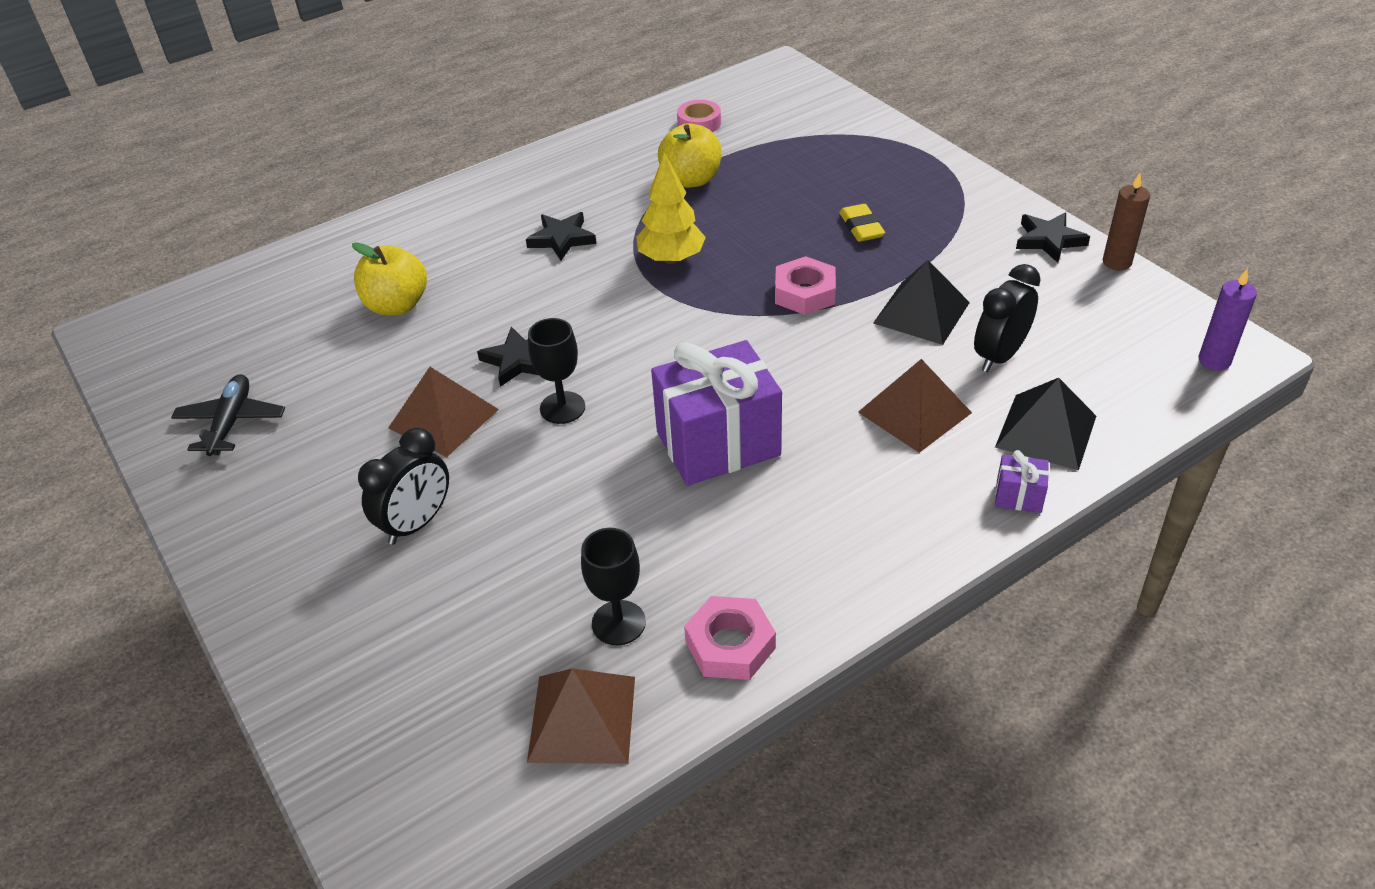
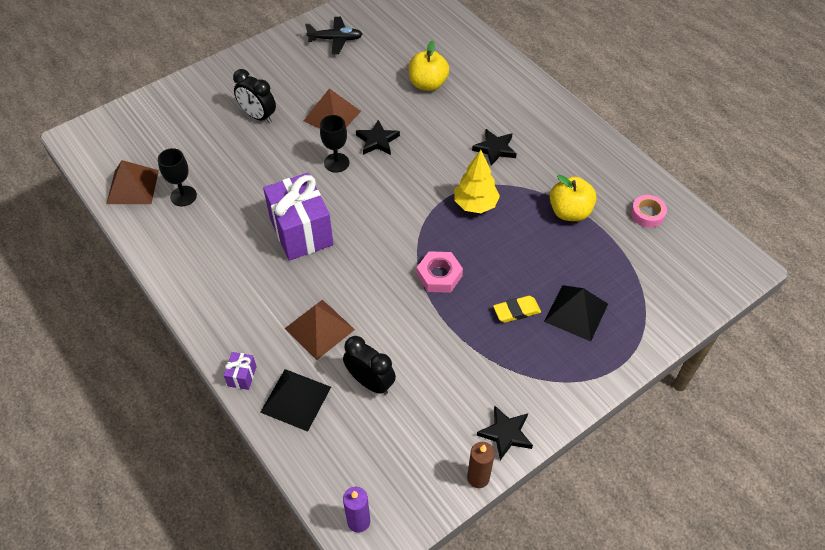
camera: 85 degrees right, 10 degrees up
(730, 645) = (162, 239): pink nut -> none
(921, 312) = (417, 340): black pyramid -> black pyramid (576, 312)

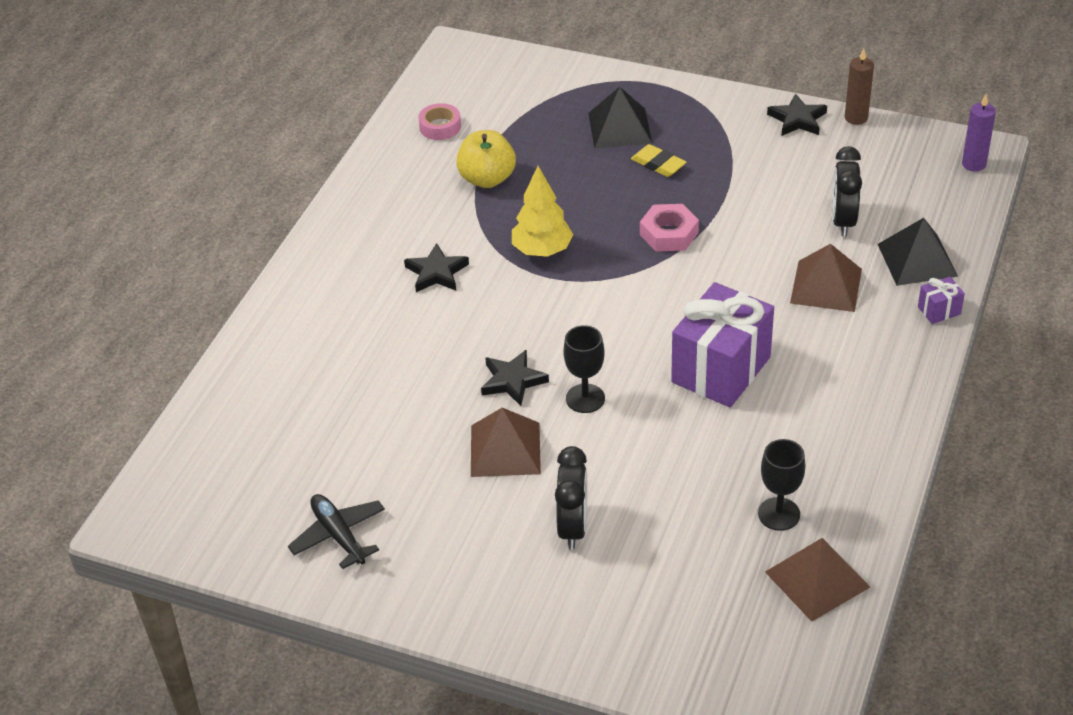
camera: 120 degrees left, 10 degrees down
(428, 84) = (362, 385): yellow apple -> none

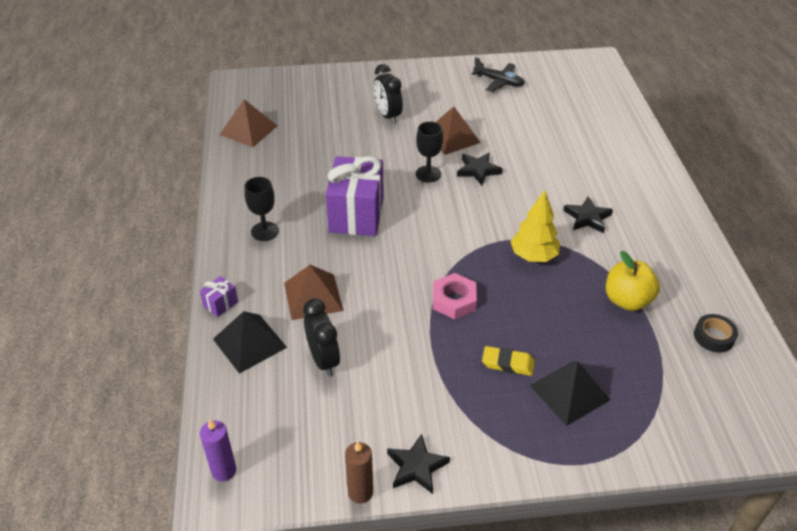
camera: 150 degrees right, 0 degrees up
(440, 127) = (713, 337): pink tape -> black tape
(779, 514) = (282, 151): black goblet -> black goblet (265, 231)

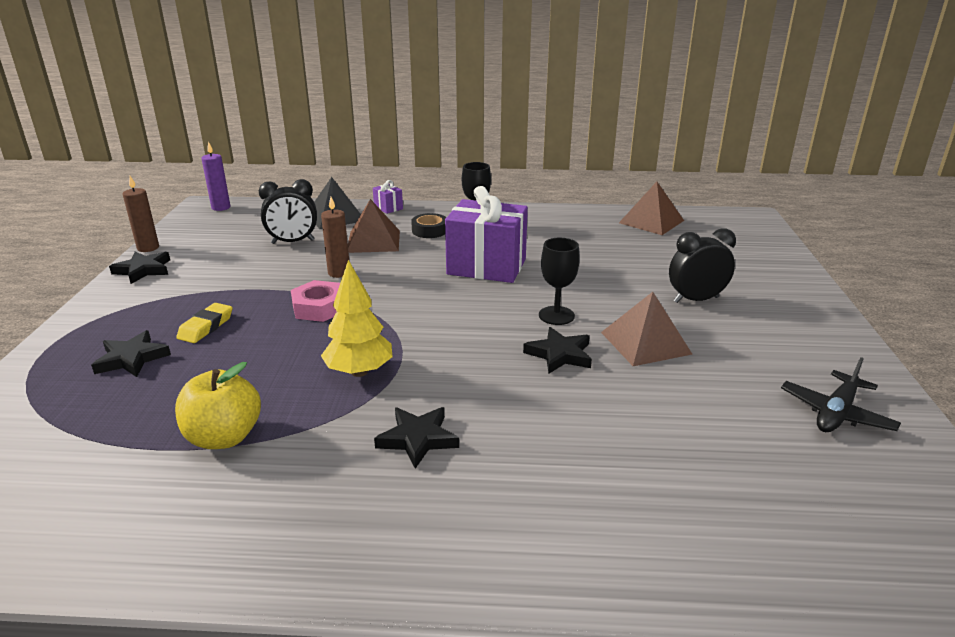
camera: 100 degrees right, 15 degrees down
(388, 304) = (339, 273): none -> brown candle
(569, 392) = (131, 358): black pyramid -> black star
(713, 337) = (85, 511): black tape -> black tape (429, 231)

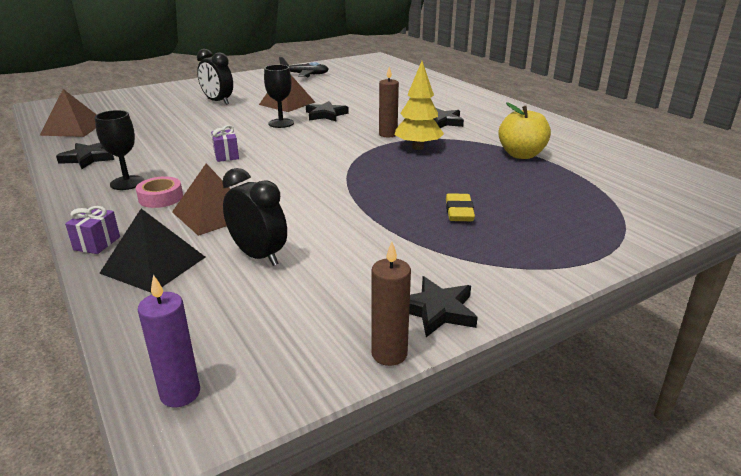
camera: 125 degrees left, 0 degrees up
(131, 358) = (534, 215): black star -> black star (88, 158)
(206, 327) = (459, 212): yellow eraser -> yellow eraser turned 75 degrees counterclockwise
(319, 307) = (369, 185): pink nut -> none
(339, 273) = (303, 202): brown candle -> brown candle (388, 134)
(429, 231) = (161, 198): black tape -> pink tape
(486, 267) = (226, 155): purple gift -> purple gift, size x0.42

